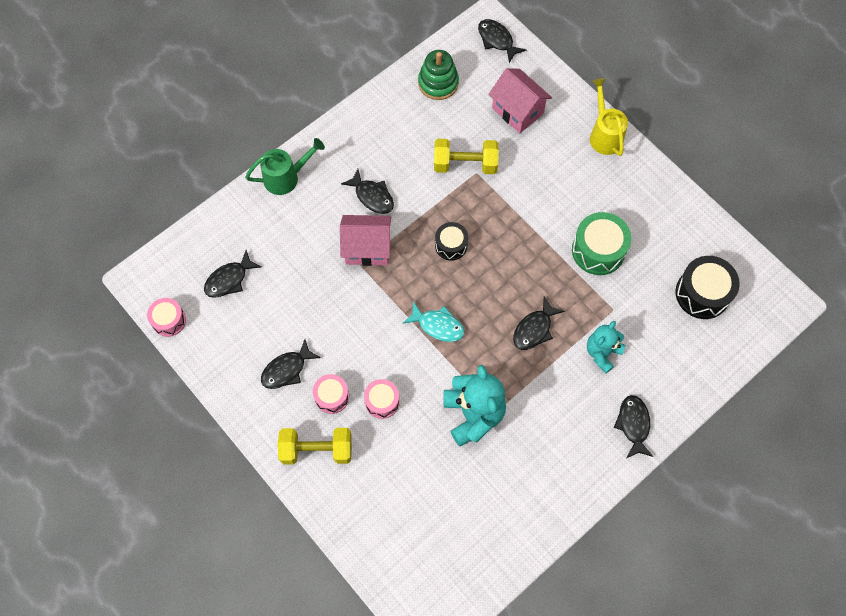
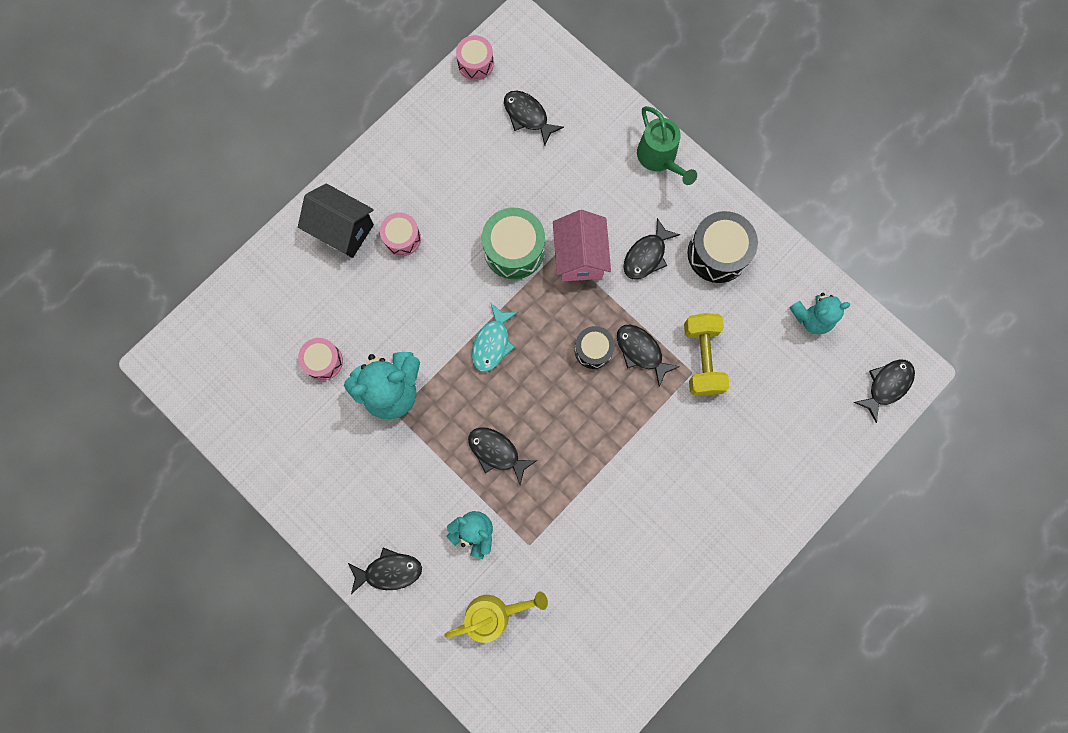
camera: 85 degrees right, 10 degrees up
(287, 369) = (429, 188): black fish -> black fish (641, 351)
(317, 450) = (343, 230): yellow dumbbell -> black house
(382, 401) = (400, 291): pink drum -> pink drum (323, 361)
(438, 83) = (811, 317): green stacking toy -> turquoise teddy bear
(517, 111) = (786, 417): pink house -> none
(598, 250) = (604, 525): green drum -> green drum (514, 250)
(604, 134) = (767, 528): yellow watering can -> yellow watering can (494, 614)
(702, 293) = (559, 656): black drum -> black drum (717, 253)

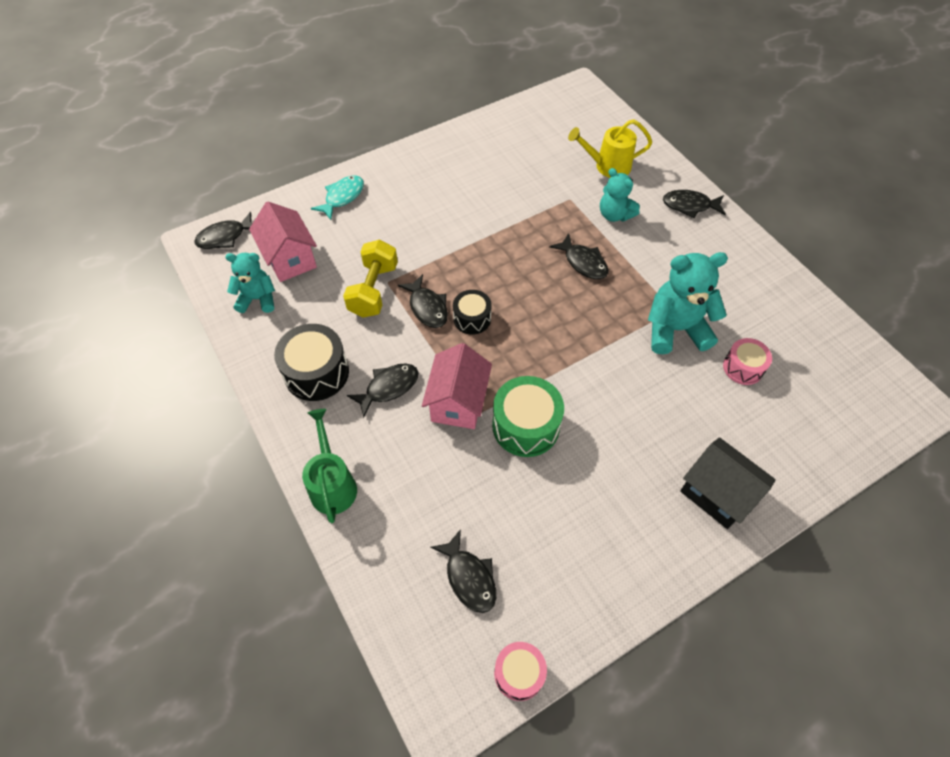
camera: 165 degrees left, 20 degrees down
(402, 238) = (648, 468): pink drum -> none
(492, 343) = (568, 346): turquoise fish -> turquoise fish (342, 197)
(804, 375) = (290, 259): none -> pink house

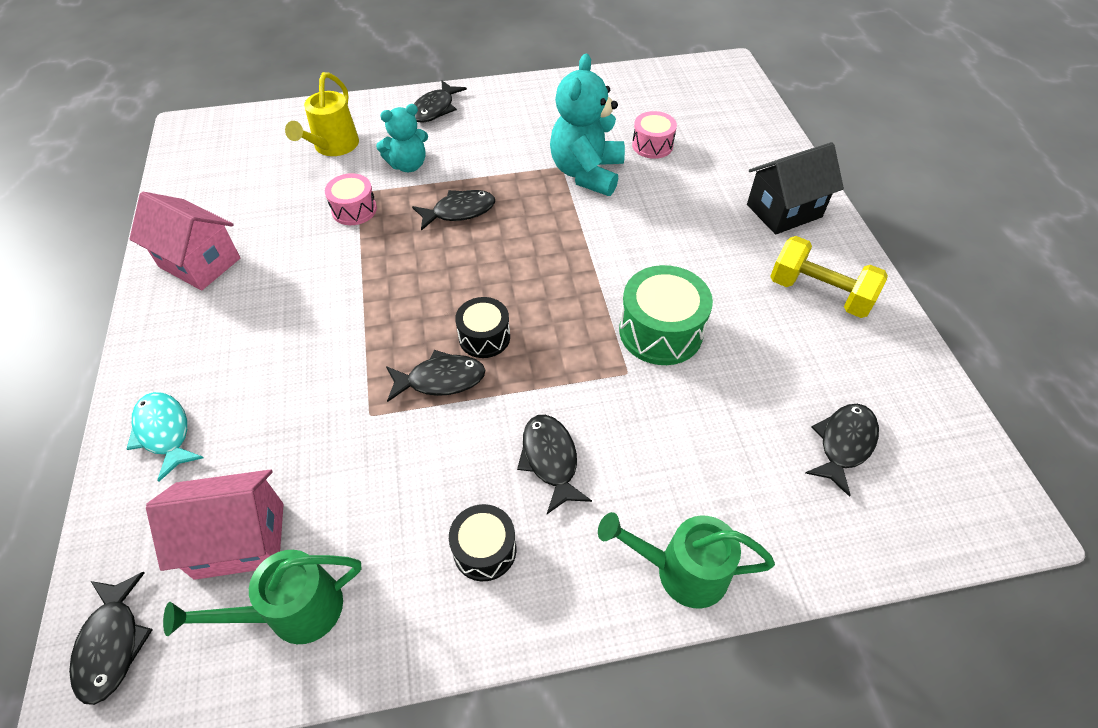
camera: 70 degrees left, 5 degrees down
(257, 299) = (293, 612): turquoise teddy bear -> green watering can
(316, 372) = (484, 550): black drum -> black drum, size x0.61
(374, 290) = (374, 435): yellow dumbbell -> yellow dumbbell (819, 293)
(458, 402) = (604, 388): pink house -> pink house (200, 263)
(469, 577) = (844, 444): black fish -> black fish turned 45 degrees counterclockwise
(519, 673) = (960, 429): pink drum -> pink drum (354, 210)

